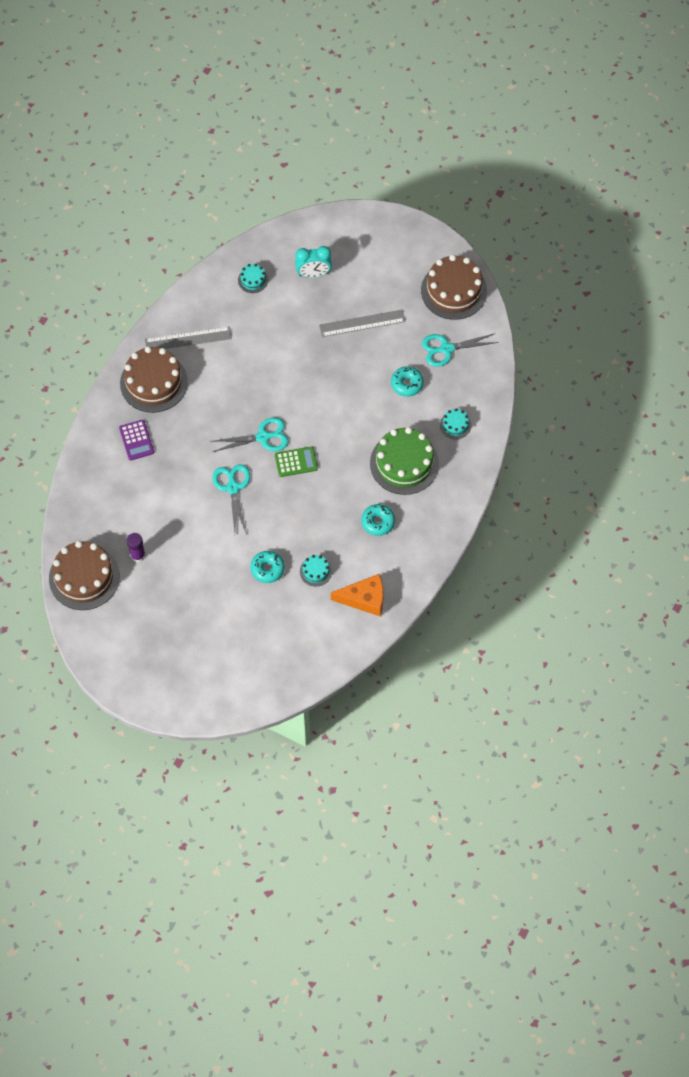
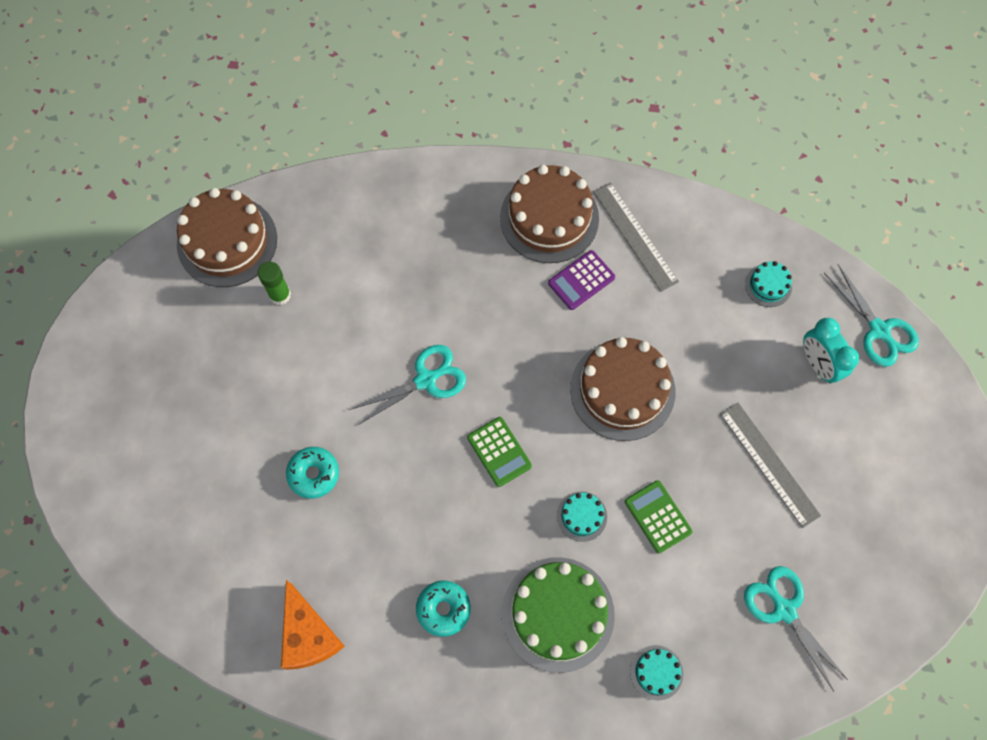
camera: 70 degrees right, 5 degrees up
(136, 440) = (452, 229): purple calculator -> purple calculator (581, 280)
(138, 555) = (280, 295): purple glue stick -> green glue stick
(263, 437) = (521, 391): turquoise scissors -> turquoise scissors (879, 330)
(316, 571) = (332, 545): turquoise cake -> turquoise cake (581, 516)
(369, 392) = (658, 516): none -> green calculator
(407, 384) = (695, 569): turquoise donut -> none
(454, 291) = (892, 584): brown cake -> brown cake (622, 390)

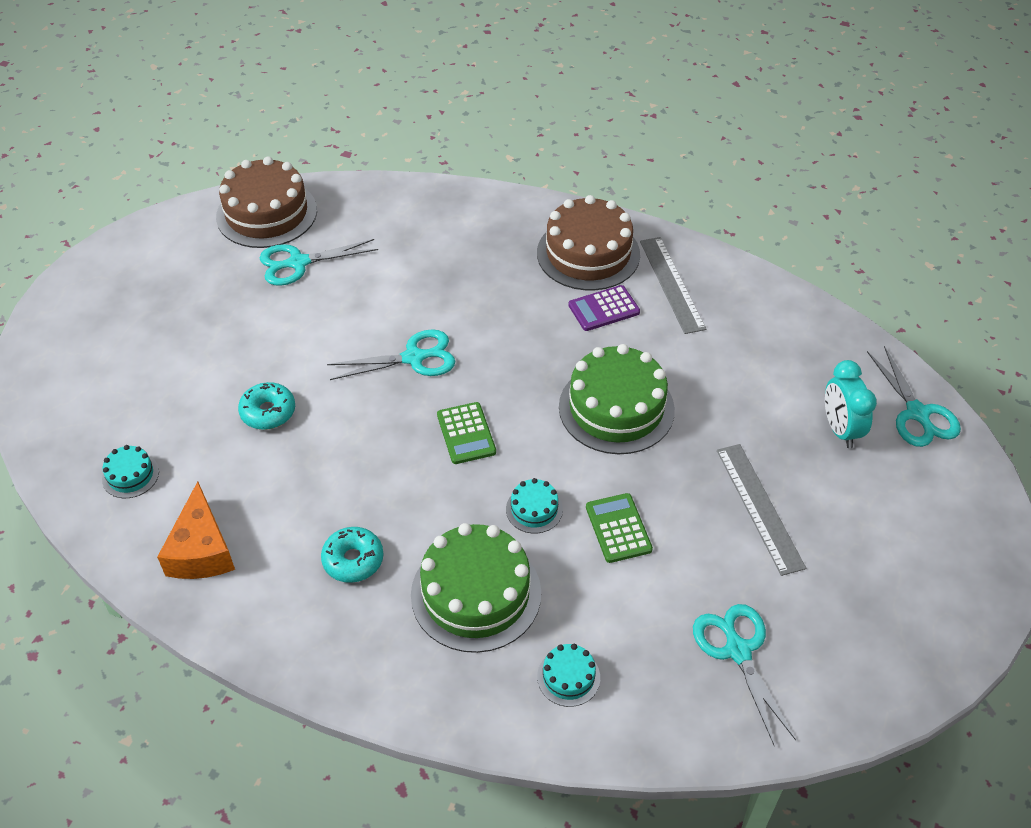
camera: 15 degrees right, 20 degrees down
(280, 295) = (298, 263): green glue stick -> turquoise scissors
(622, 390) = (616, 408): brown cake -> green cake
(768, 285) = (802, 351): turquoise cake -> turquoise cake (130, 475)

